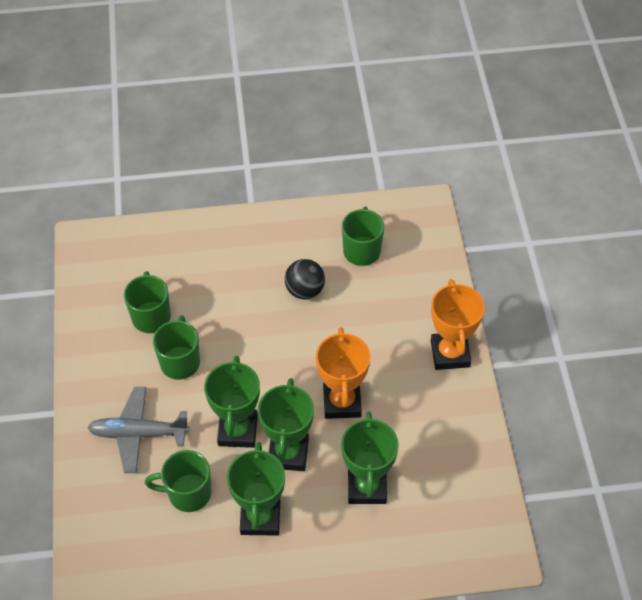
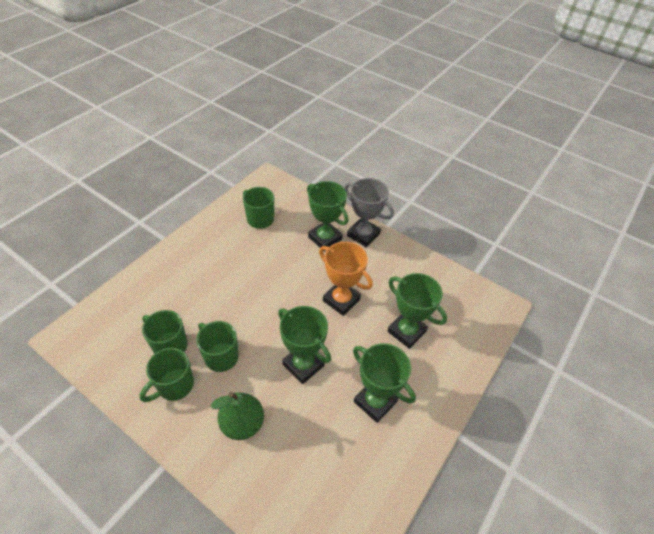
camera: 50 degrees left, 5 degrees down
(138, 433) = (242, 424): grey plane -> green pear
(188, 493) = (317, 429): green mug -> green mug (174, 386)
(288, 453) = (346, 351): green trophy -> green trophy (325, 238)
(305, 290) = (252, 260): black ball -> none
(450, 354) = (363, 235): orange trophy -> grey trophy

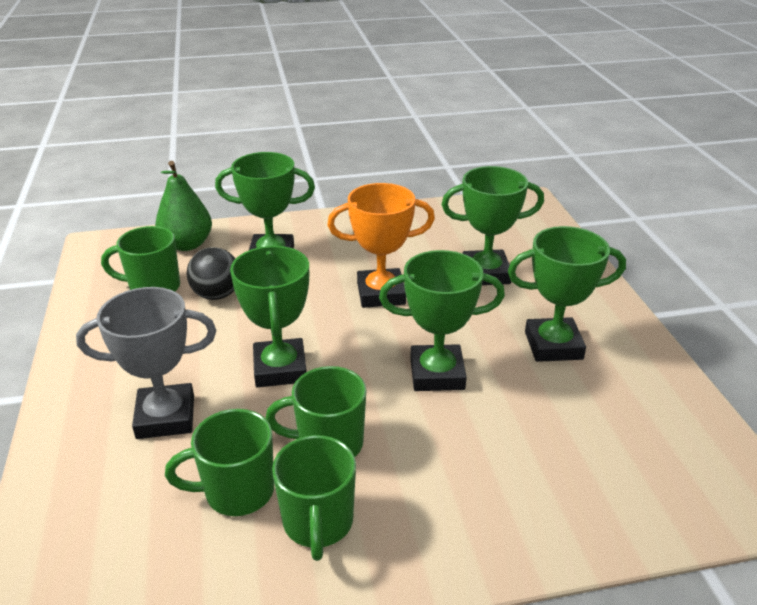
camera: 45 degrees left, 15 degrees down
(242, 424) = (465, 479): green pear -> green pear (187, 244)
(251, 303) = (280, 368): none -> green trophy
(277, 243) = (217, 295): none -> black ball
(363, 235) = (311, 228): grey trophy -> grey trophy (165, 417)

